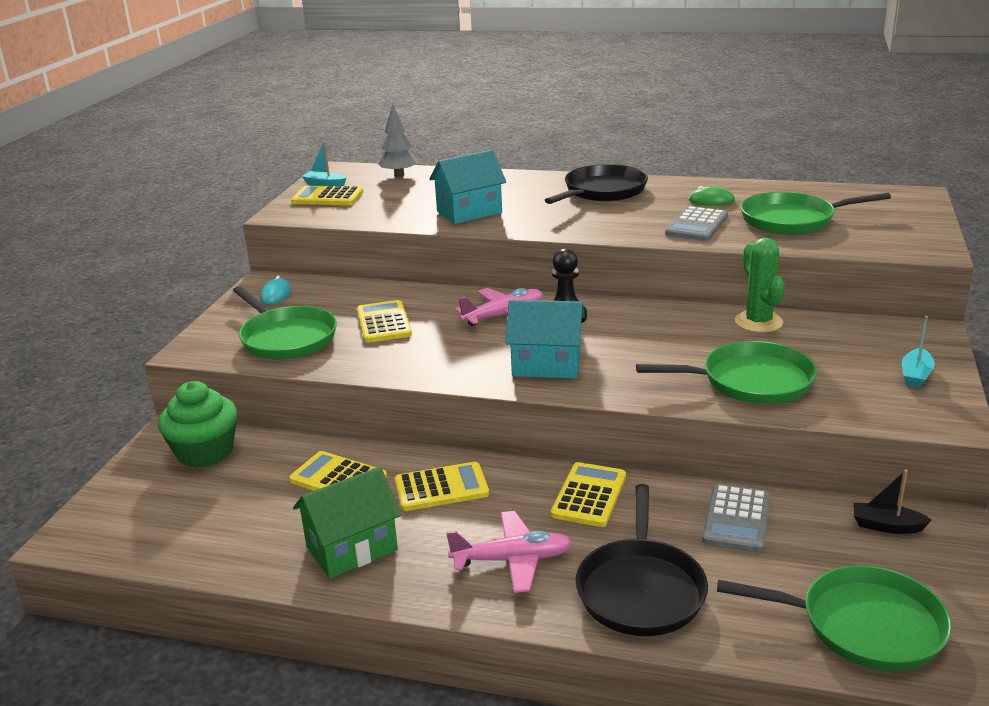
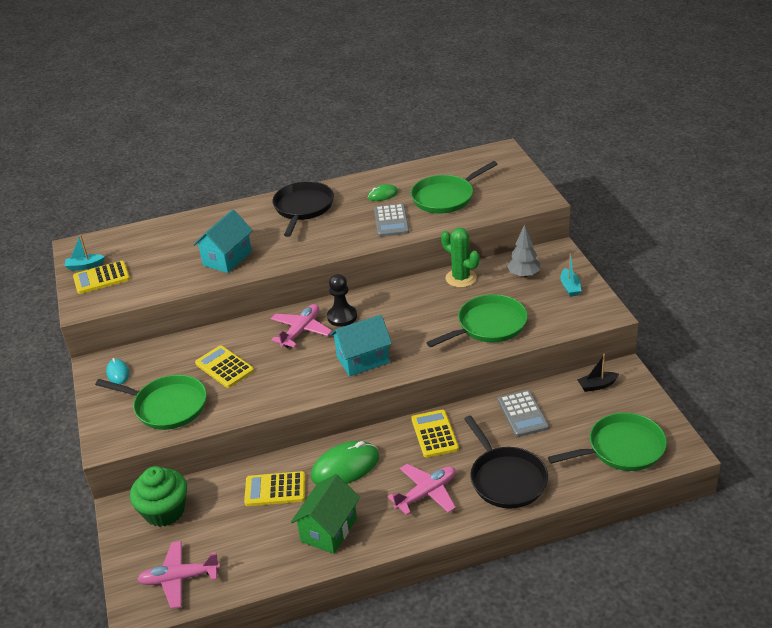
camera: 30 degrees left, 10 degrees up
(142, 526) = (179, 578): none -> pink plane
(399, 175) = (135, 237): grey tree -> grey tree (523, 275)
(441, 488) = (345, 467): yellow calculator -> green mouse

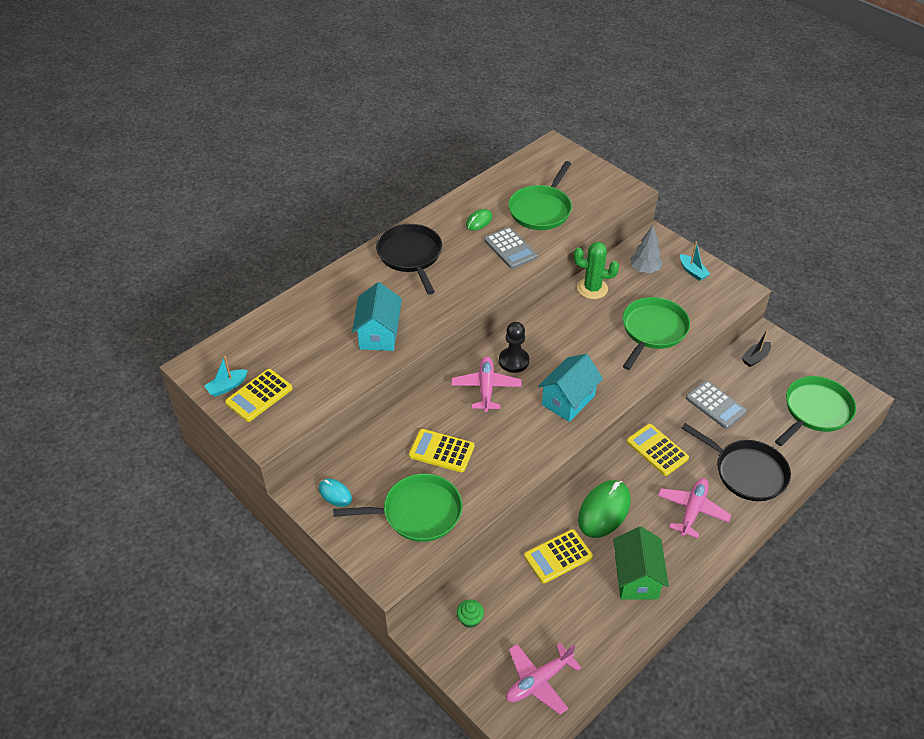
camera: 30 degrees left, 10 degrees up
(164, 511) = (470, 619): green cupcake -> green cupcake, size x0.46

